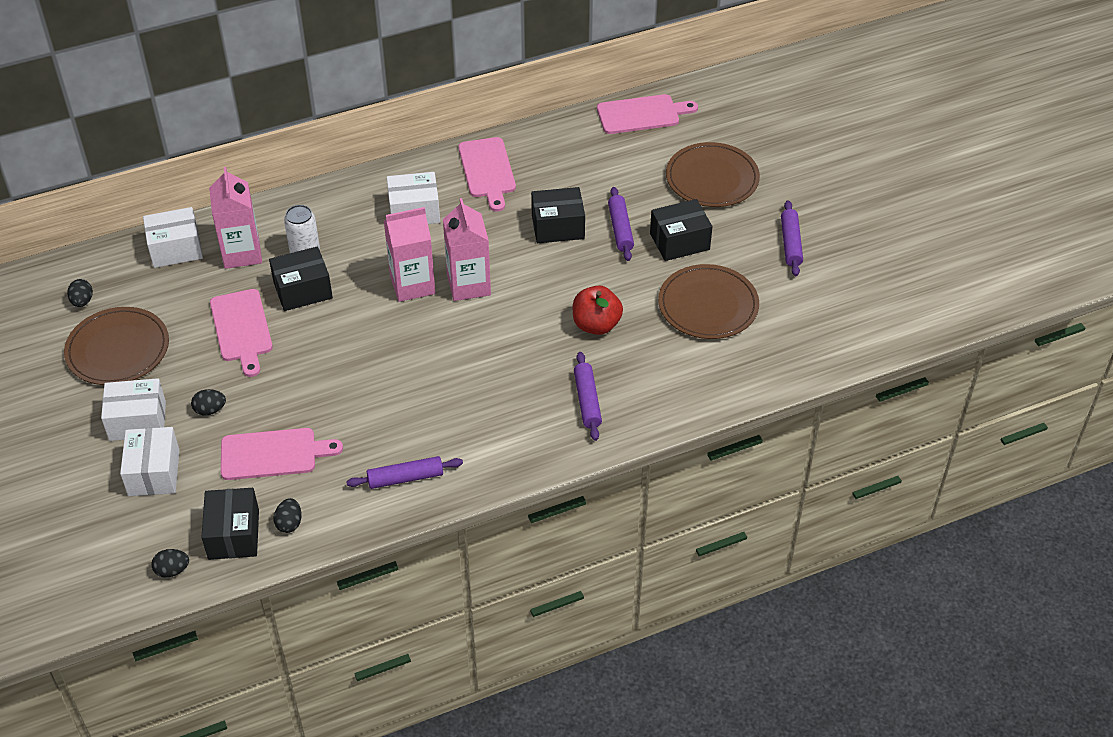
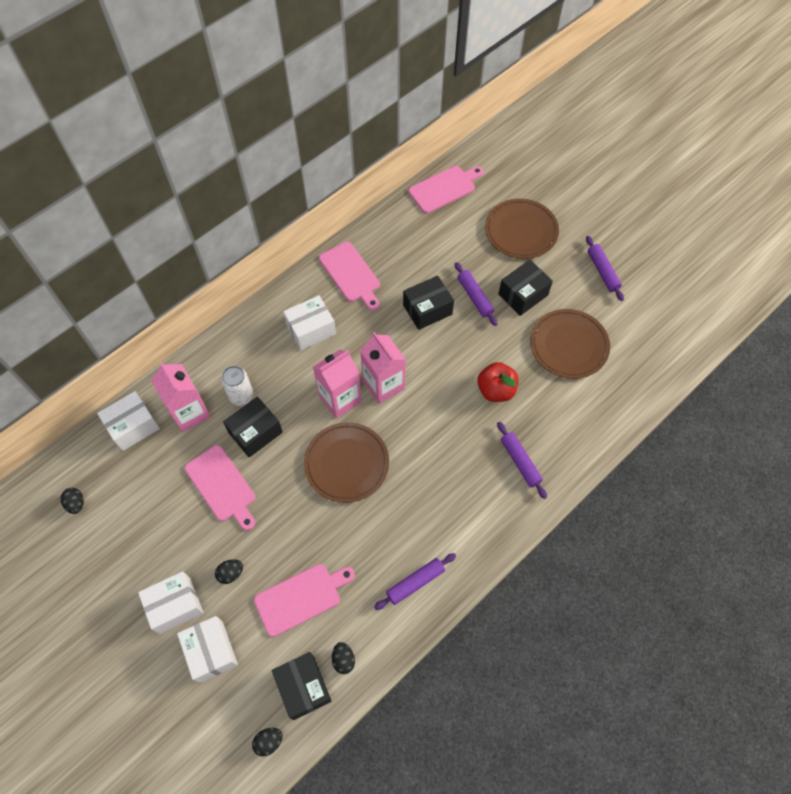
camera: 20 degrees left, 15 degrees up
(118, 349) = (127, 541): brown plate -> brown plate (346, 463)

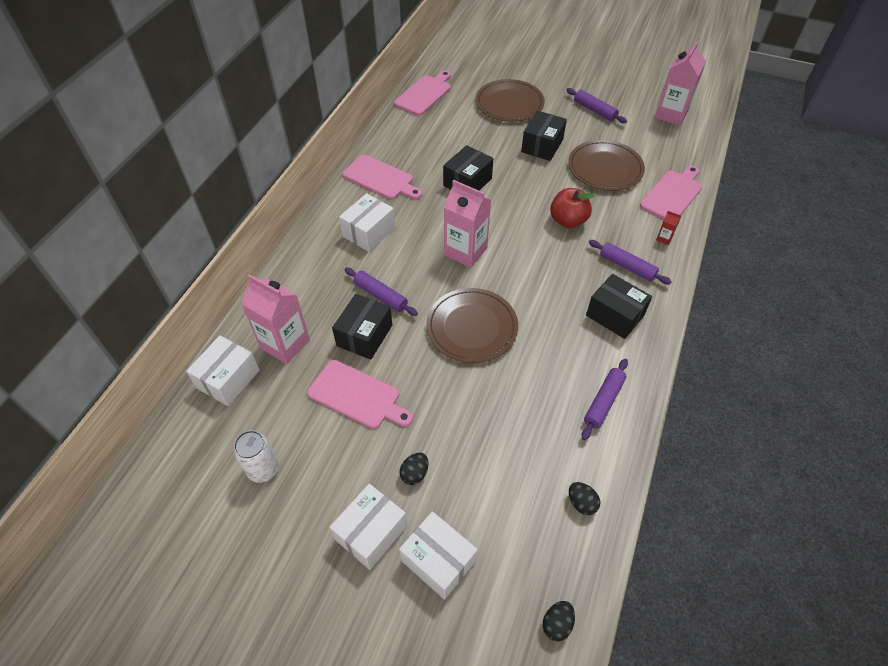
camera: 25 degrees left, 10 degrees down
(76, 504) = (199, 479): black egg -> none
(241, 396) = (331, 309): white can -> white can (263, 469)
(301, 598) = (502, 464): pink cutting board -> pink cutting board (672, 194)
(303, 687) = (558, 549): black box -> black box (615, 315)
(340, 399) = (431, 277): pink carton -> pink carton (671, 114)
(474, 297) = (502, 160): purple rolling pin -> purple rolling pin (380, 295)
(575, 447) = (664, 238): none -> red carton

